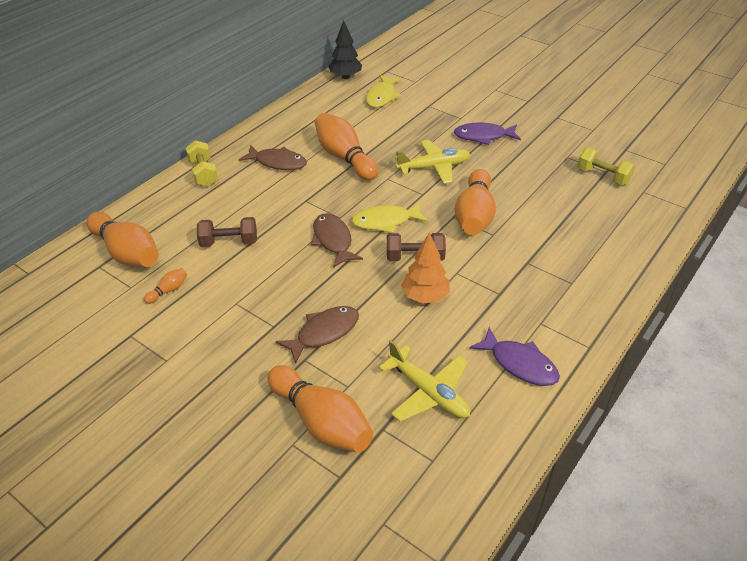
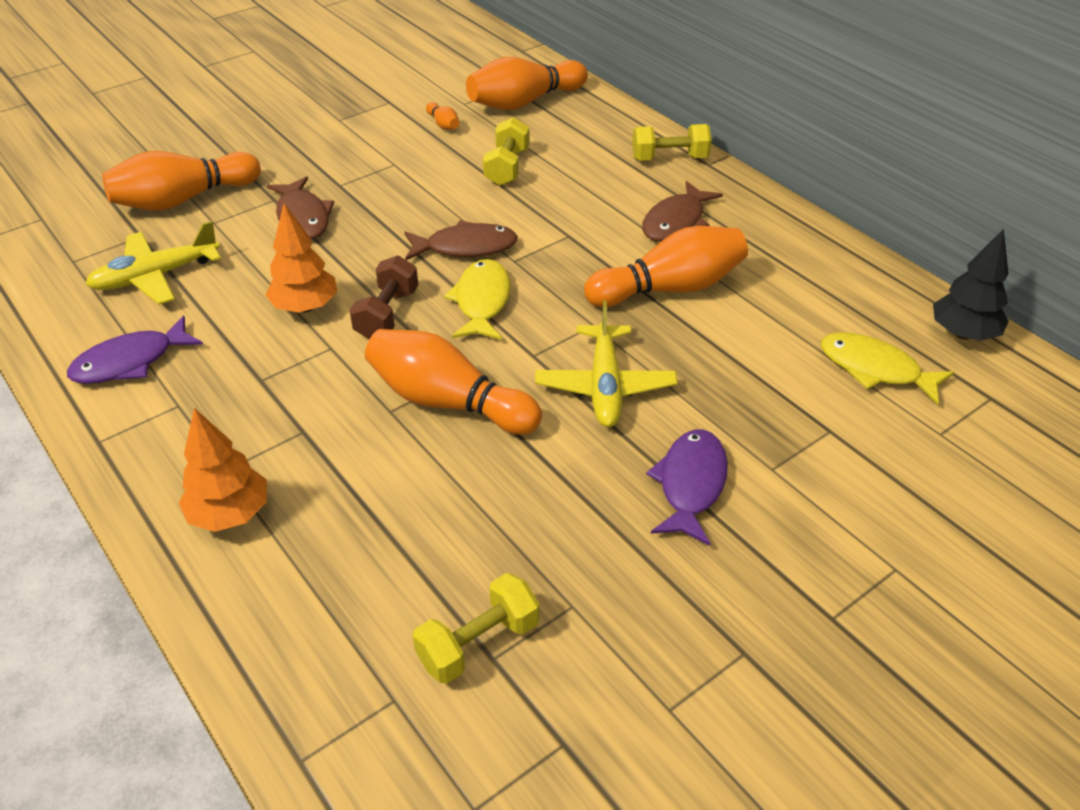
camera: 105 degrees right, 0 degrees up
(229, 242) = (507, 167): brown dumbbell -> yellow dumbbell
(597, 270) = (230, 514): none -> orange tree

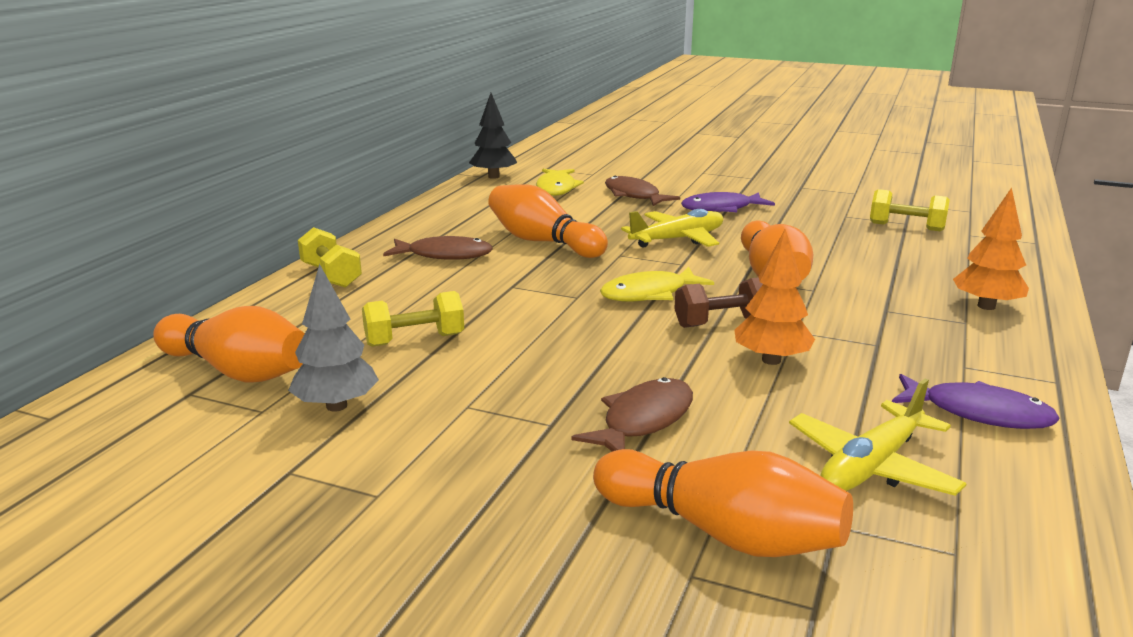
camera: 120 degrees left, 20 degrees down
(155, 276) = (871, 466): yellow plane -> yellow plane turned 105 degrees clockwise
(443, 124) = (336, 406): orange bowling pin -> grey tree
(466, 247) = (584, 320): brown fish -> brown fish (634, 195)

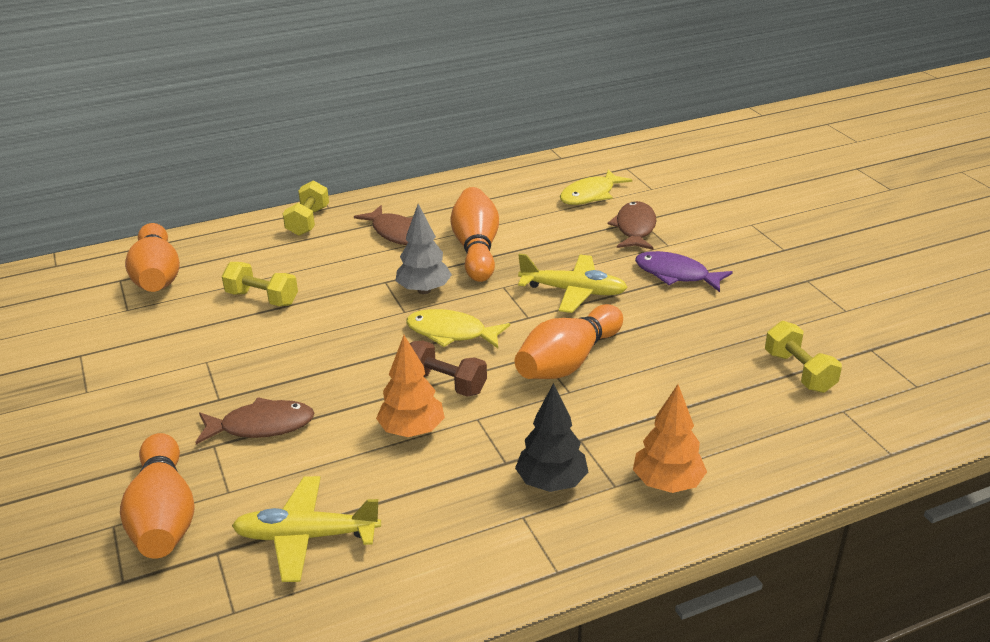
camera: 45 degrees right, 10 degrees up
(336, 406) = (157, 325): grey tree -> grey tree (424, 290)
(493, 176) = (568, 162): black tree -> black tree (551, 482)
(978, 413) = (446, 552): purple fish -> none

